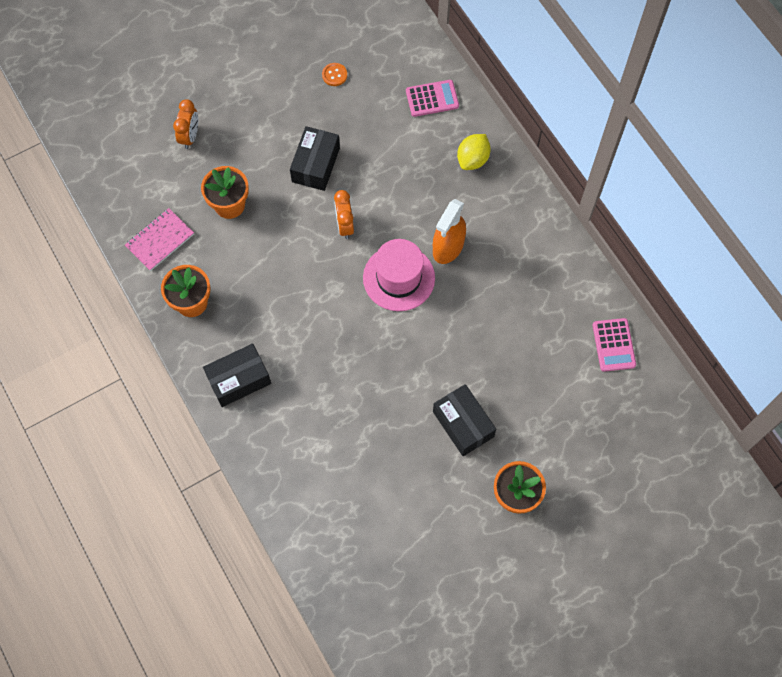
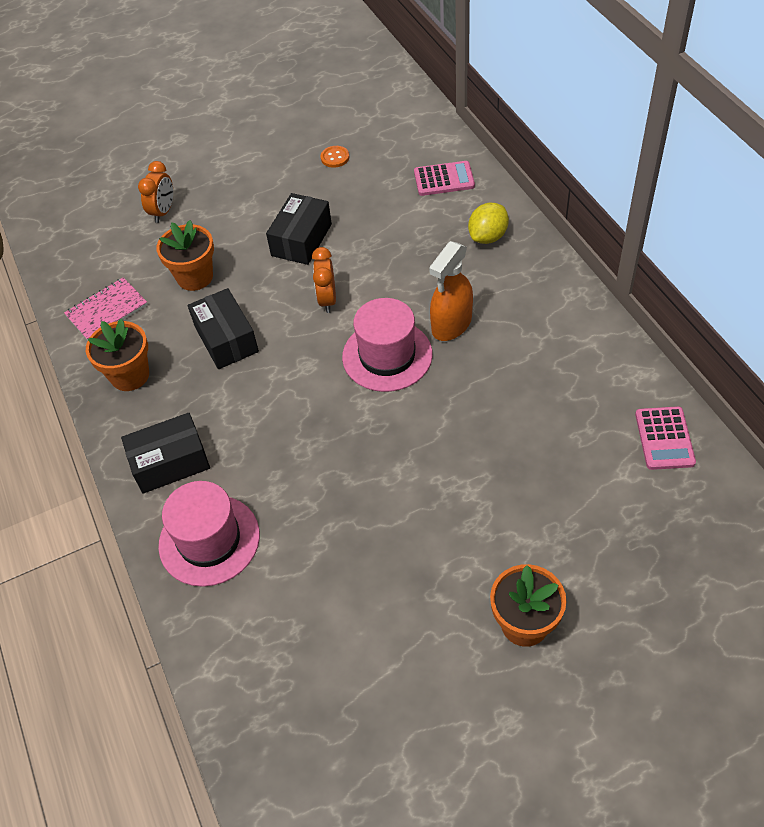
camera: 10 degrees right, 15 degrees down
(280, 443) = (209, 540): none -> pink hat
(463, 424) = (456, 527): black box -> black box (226, 339)

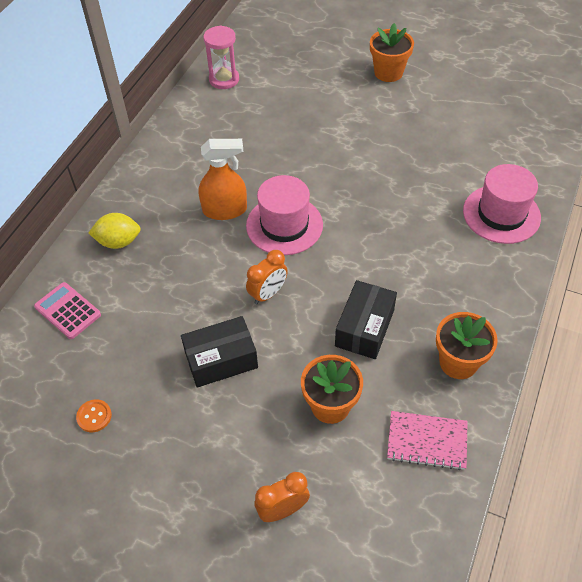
camera: 135 degrees left, 0 degrees up
(170, 462) = (485, 275): black box -> none
(664, 438) = (224, 79): pink calculator -> pink hourglass

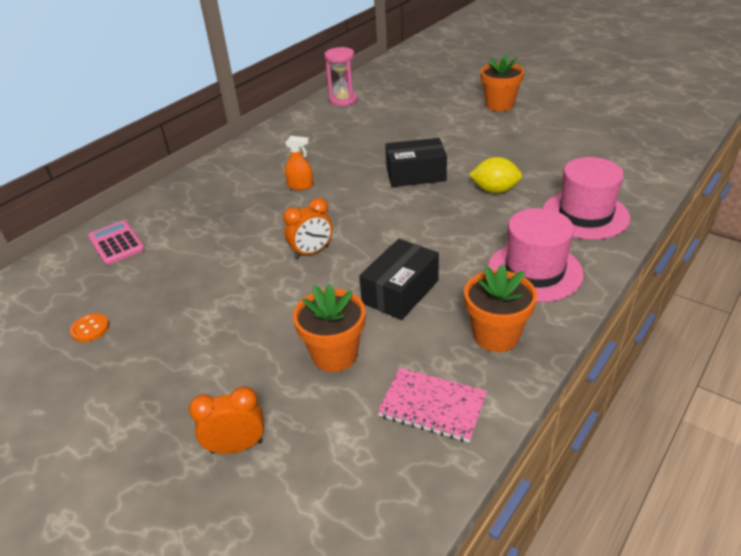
camera: 15 degrees right, 15 degrees down
(118, 242) = (191, 199): yellow lemon -> yellow lemon (494, 190)
(221, 360) = (239, 299): black box -> black box (416, 174)
(225, 210) = (300, 186): orange spray bottle -> orange spray bottle, size x0.59
(284, 225) = (352, 202): pink hat -> pink hat (534, 271)

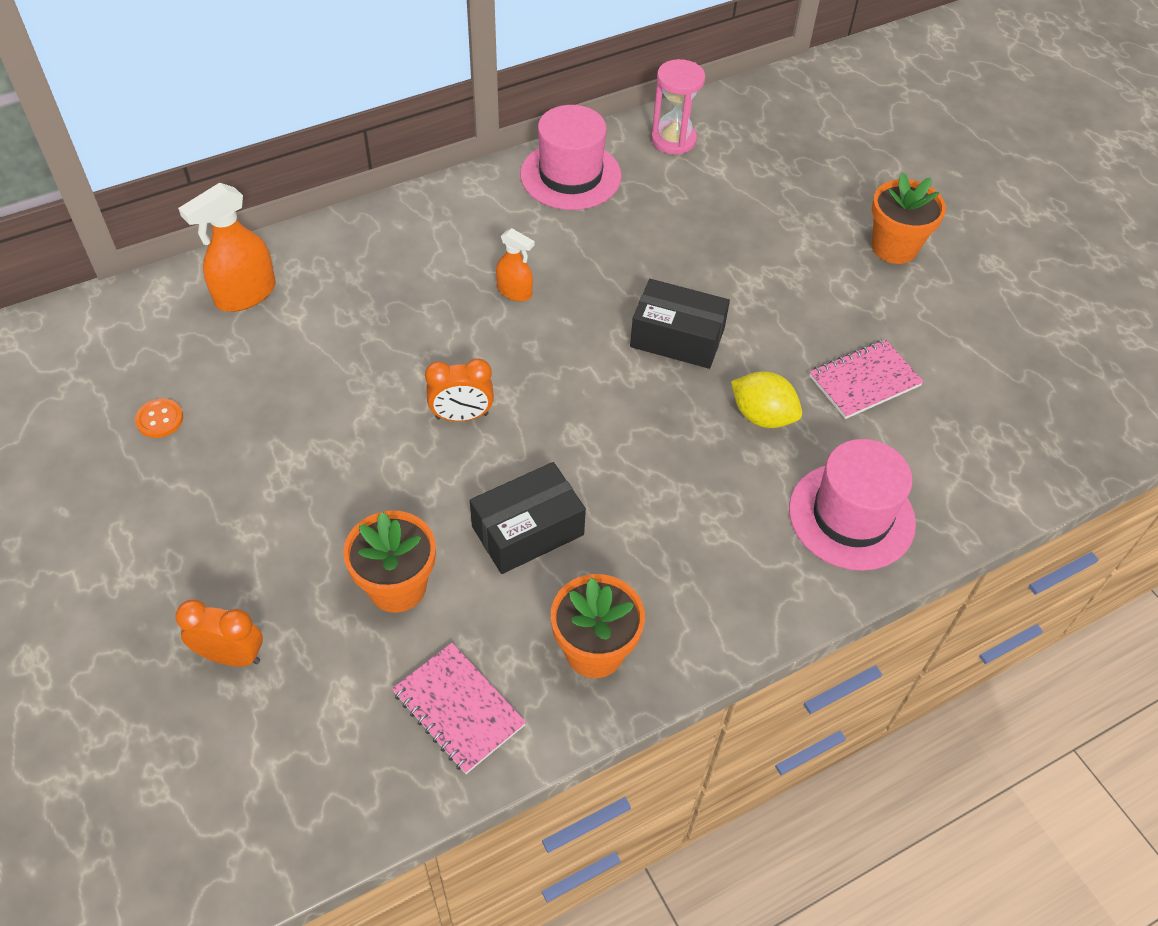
camera: 20 degrees right, 15 degrees up
(116, 243) = (245, 294): pink calculator -> orange spray bottle
(534, 271) = (712, 577): pink hat -> pink hat (570, 175)
(536, 158) = (864, 381): none -> pink notebook

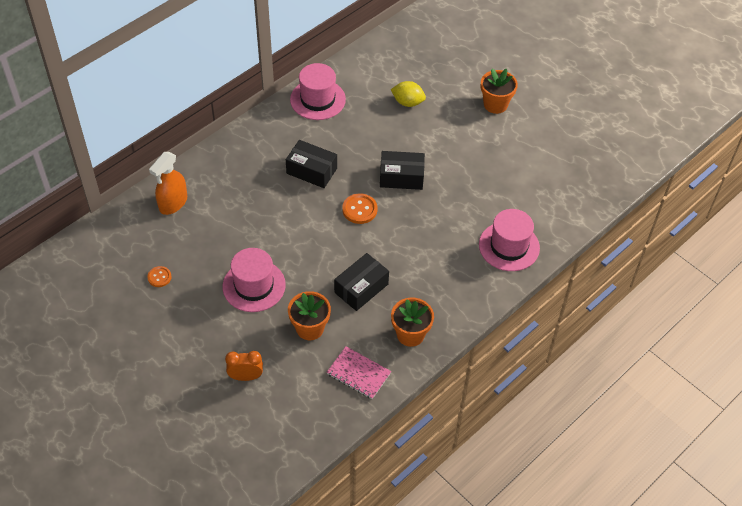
camera: 15 degrees left, 0 degrees up
(324, 476) = (254, 286): none -> pink hat
(462, 416) = (309, 241): orange clock -> none
(514, 291) = (311, 171): orange spray bottle -> black box
(578, 379) = (359, 209): none -> orange button
(673, 140) = (365, 67): pink hourglass -> none
(762, 416) = (454, 208): yellow lemon -> yellow lemon (408, 102)
(864, 381) = (498, 179): pink notebook -> none

